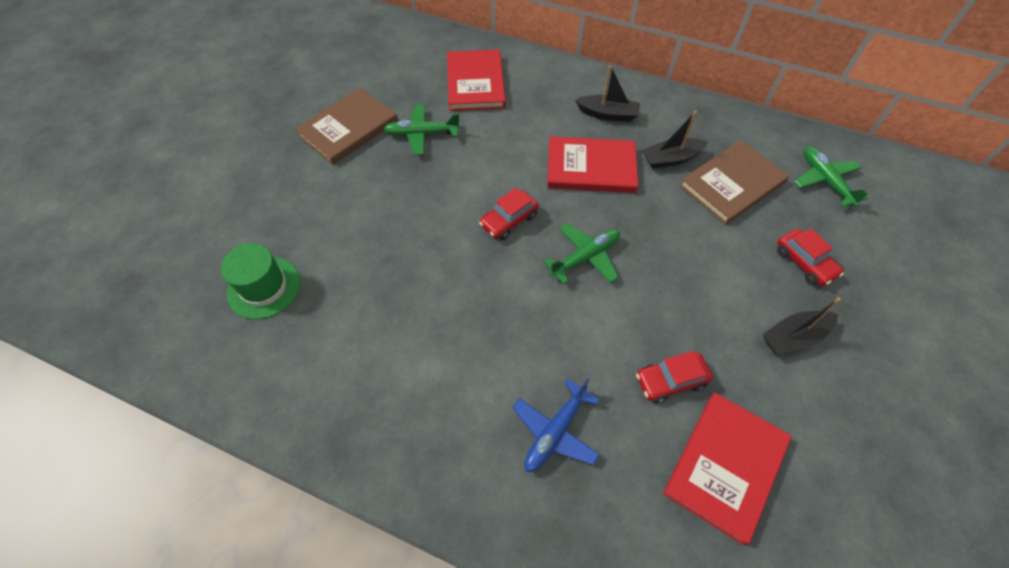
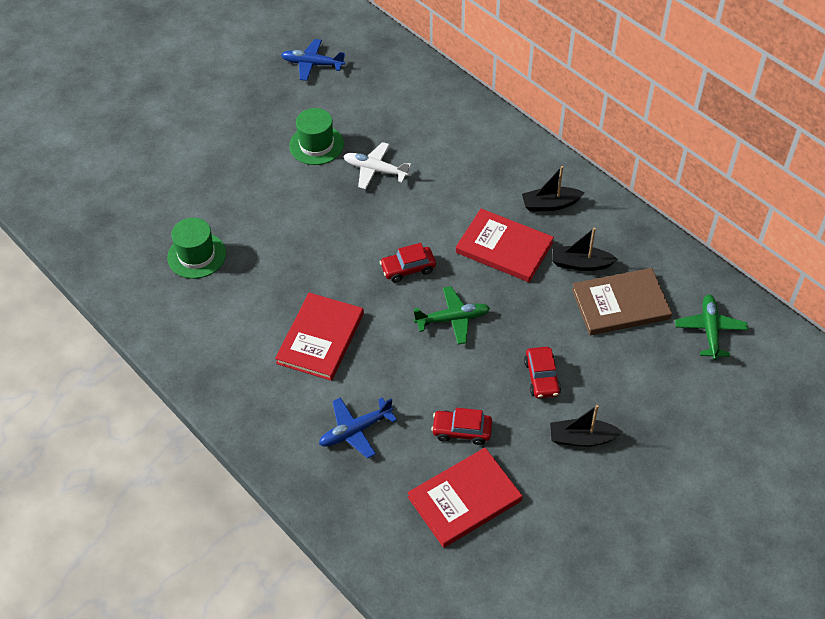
camera: 25 degrees right, 5 degrees down
(307, 56) = (312, 64): none -> blue plane
(348, 128) = (316, 145): brown book -> green hat
(422, 134) = (375, 170): green plane -> white plane
(475, 83) = (447, 136): red book -> red book (320, 338)
(608, 114) = (550, 204): black boat -> black boat turned 135 degrees clockwise
(804, 262) = (635, 388): red car -> red car (542, 377)

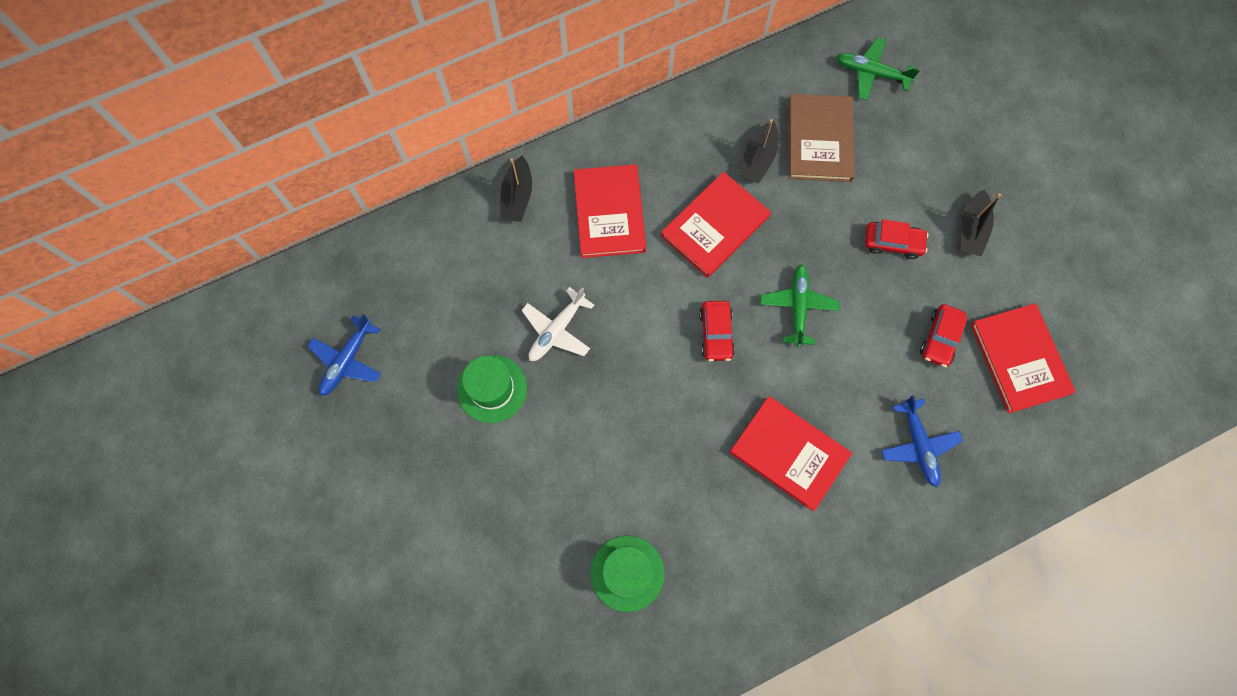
camera: 75 degrees left, 20 degrees up
(487, 178) = (609, 213): none -> red book
(550, 204) = (668, 161): black boat -> black boat (517, 196)

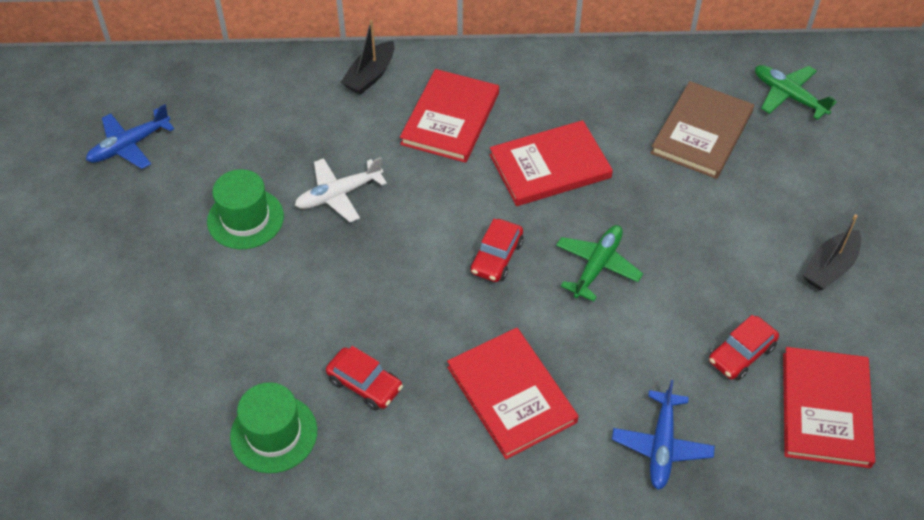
camera: 25 degrees right, 20 degrees down
(758, 159) = (627, 126): black boat -> none
(892, 243) = (733, 247): red car -> red car (365, 384)

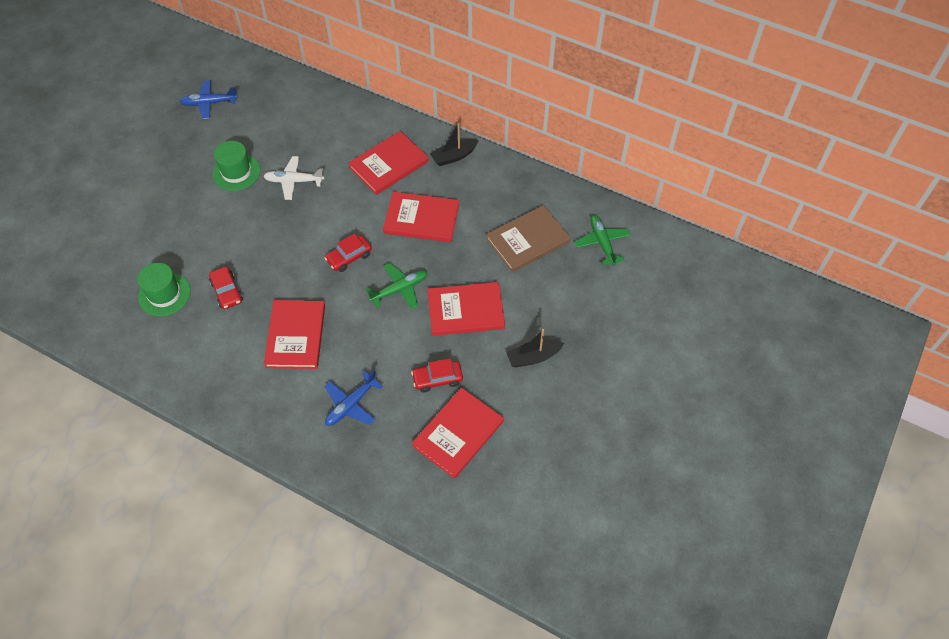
camera: 30 degrees right, 5 degrees up
(370, 75) = (365, 119): black boat -> black boat (454, 156)
(701, 252) = (465, 310): none -> red book

